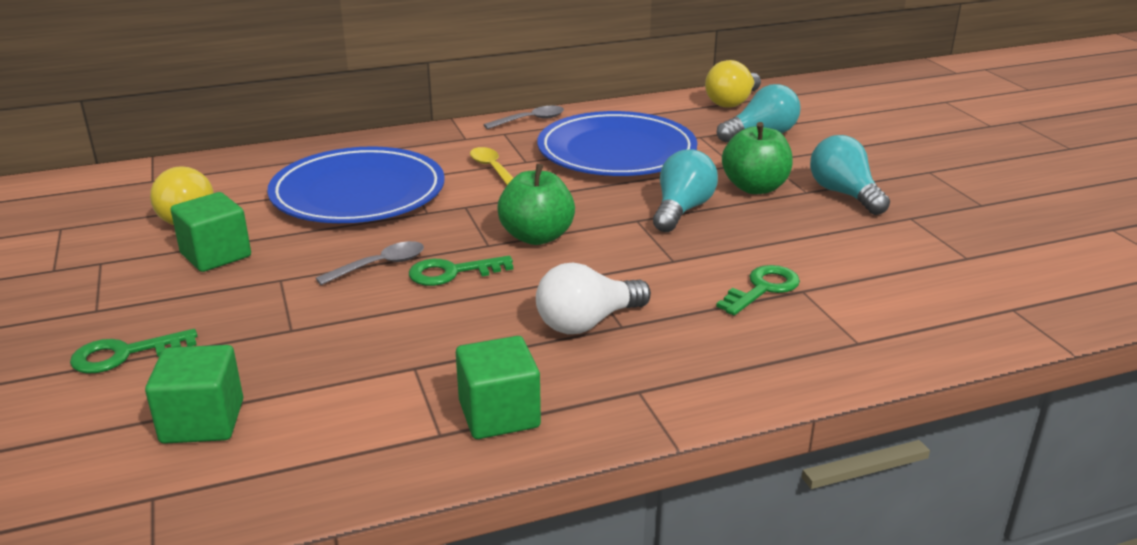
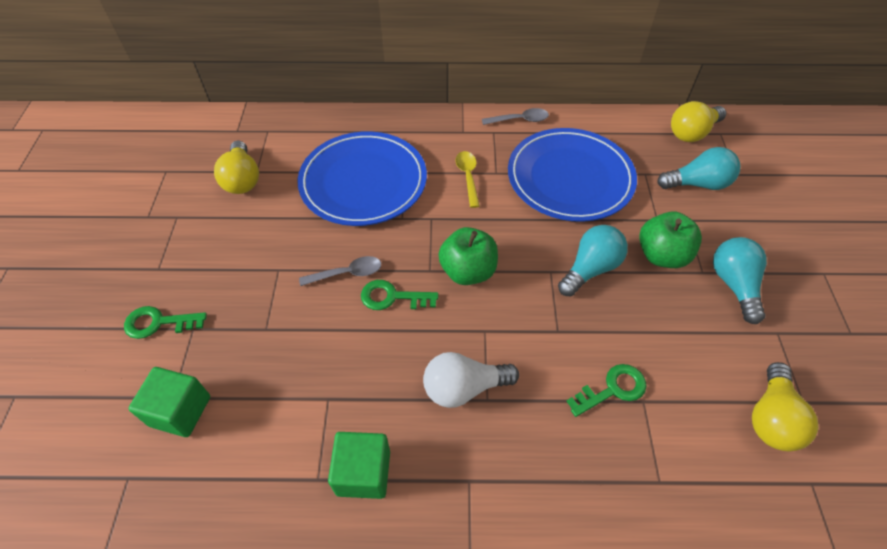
camera: 20 degrees right, 25 degrees up
(216, 255) = (247, 229): green cube -> none
(942, 274) = (771, 418): none -> yellow light bulb

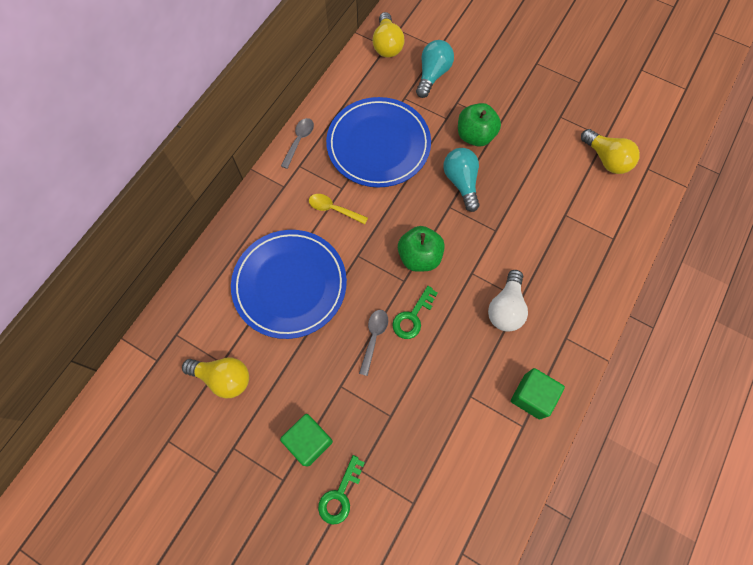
camera: 60 degrees left, 15 degrees up
(180, 411) = (428, 501): green cube -> green cube (309, 441)
(612, 389) = (550, 226): green key -> none
(734, 285) = (518, 113): turquoise light bulb -> none

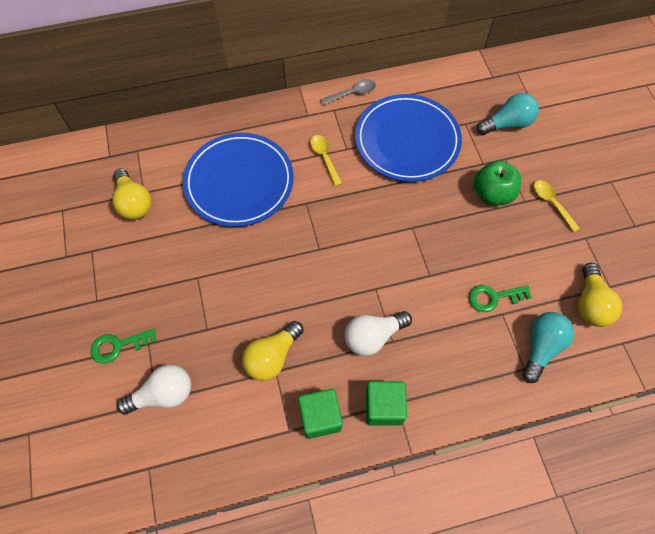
camera: 45 degrees right, 5 degrees down
(309, 441) = (138, 292): green cube -> green cube (384, 407)
(374, 338) = (254, 267): grey spoon -> none
(387, 45) = (494, 76): yellow light bulb -> yellow light bulb (272, 357)
(412, 317) = (297, 278): green key -> green key (493, 297)
(413, 493) = (163, 394): none -> white light bulb
(419, 257) = (349, 242): green apple -> none
(461, 182) = (441, 218): turquoise light bulb -> turquoise light bulb (541, 347)
(517, 110) = (551, 203): none -> yellow spoon

